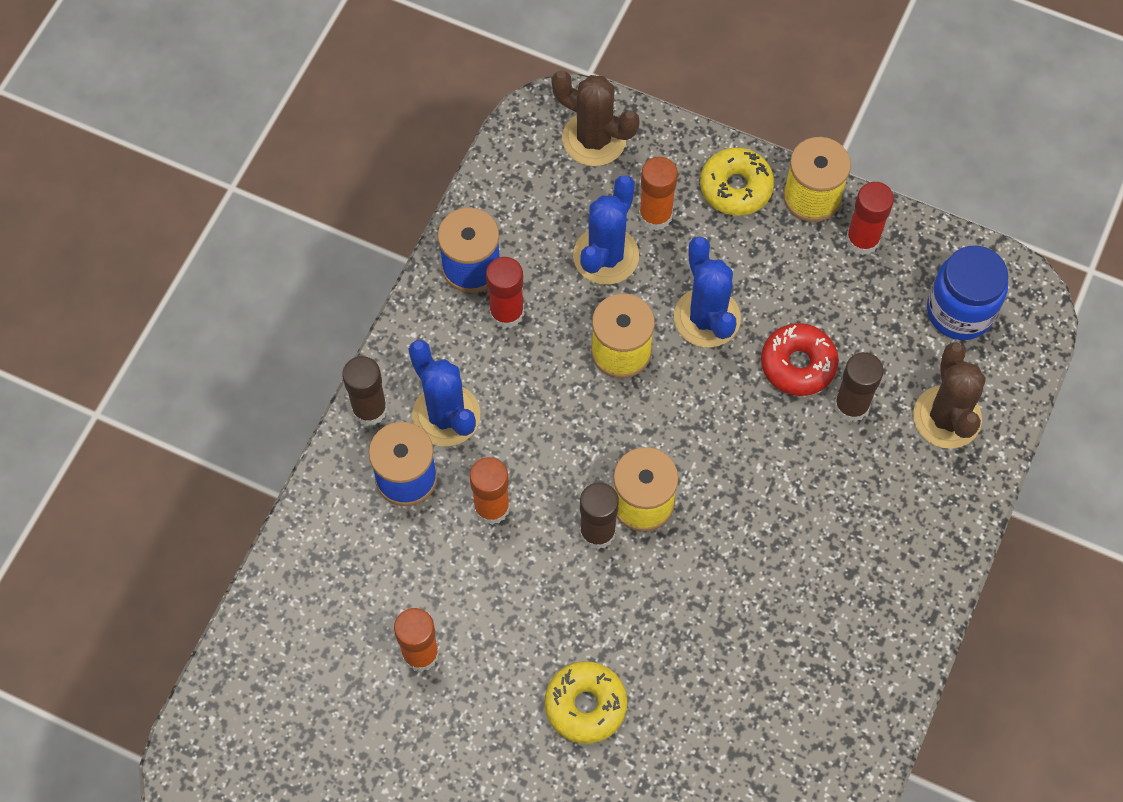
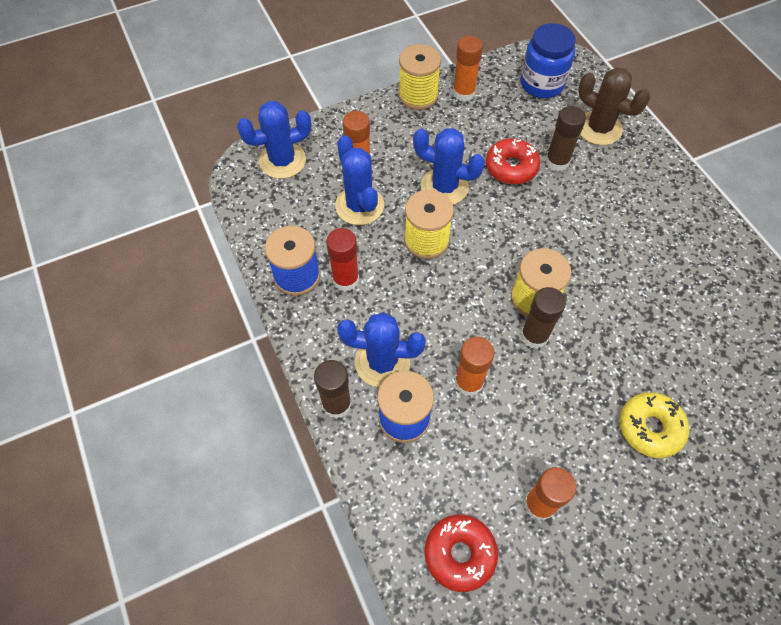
camera: 50 degrees left, 5 degrees down
(318, 617) = (459, 554): none -> red donut
(594, 139) = (282, 161): brown cactus -> blue cactus
(736, 187) = (379, 121): yellow donut -> none
(862, 240) = (463, 93): red glue stick -> orange glue stick

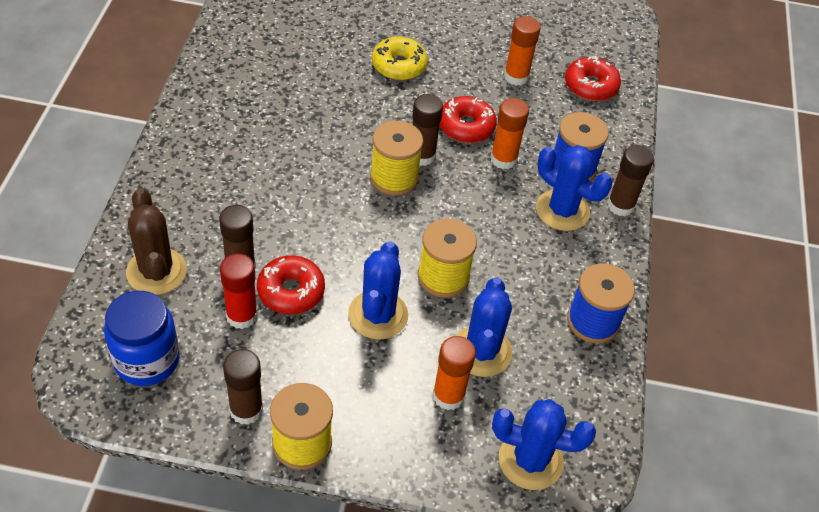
camera: 150 degrees left, 10 degrees down
(345, 279) = (547, 290): red glue stick -> red glue stick (241, 316)
(444, 187) = (378, 315): blue cactus -> blue cactus turned 45 degrees clockwise
(463, 93) = (246, 410): orange glue stick -> brown glue stick
(528, 396) = (466, 126): none -> red donut

